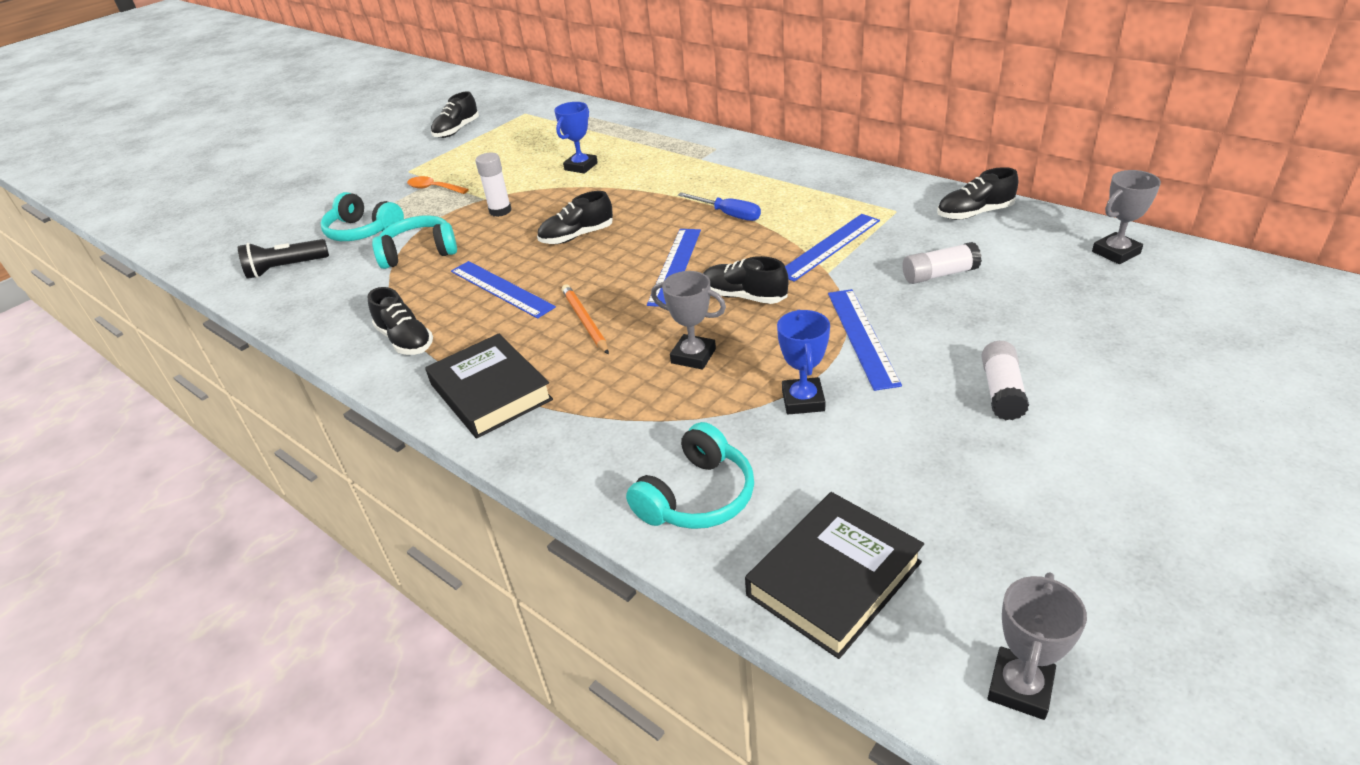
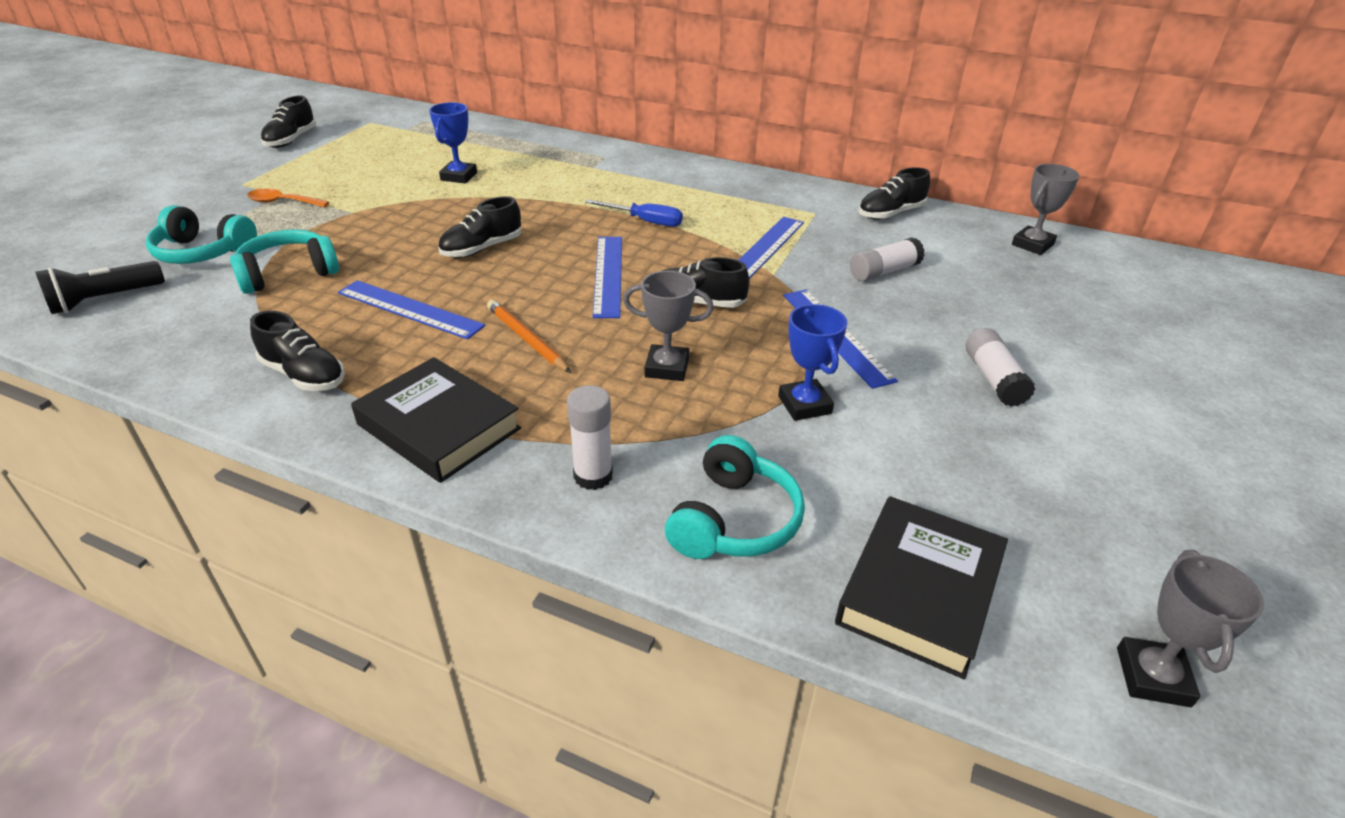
camera: 20 degrees left, 0 degrees up
(500, 211) = (377, 225): white glue stick -> white glue stick (593, 476)

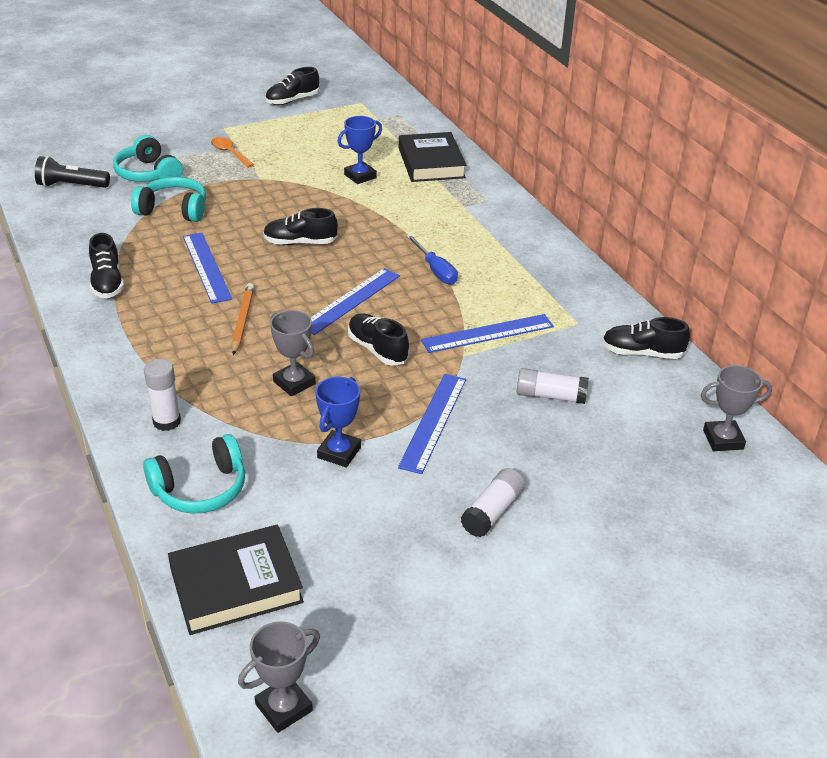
camera: 40 degrees right, 0 degrees up
(438, 427) = (131, 349): black book -> black book (431, 163)

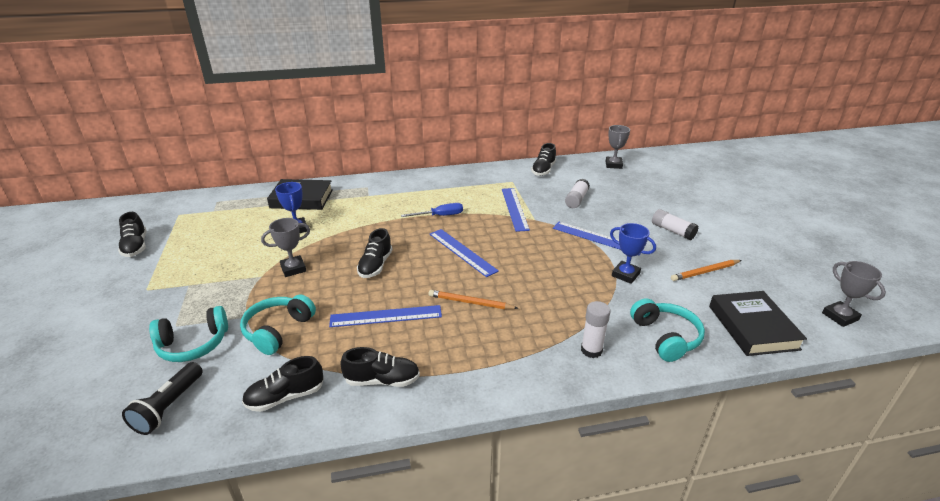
camera: 75 degrees left, 5 degrees down
(230, 153) = (200, 289): orange spoon -> none
(294, 383) = (552, 285): grey trophy -> grey trophy (293, 269)
(372, 544) = (705, 272): none -> orange pencil
(377, 349) = (521, 248): black shoe -> black shoe (285, 397)

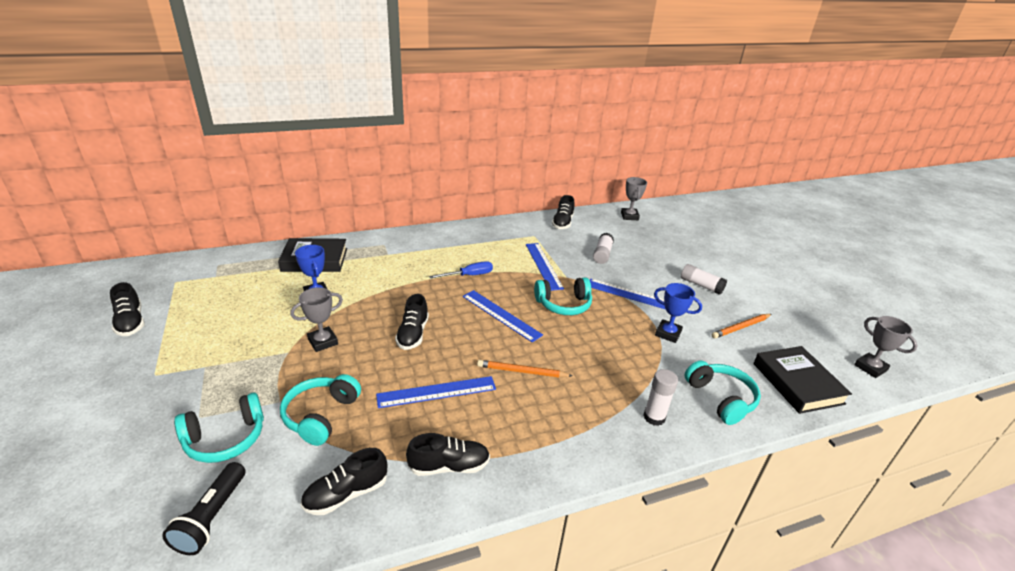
camera: 10 degrees left, 0 degrees up
(526, 244) = (563, 304): none -> turquoise headphones

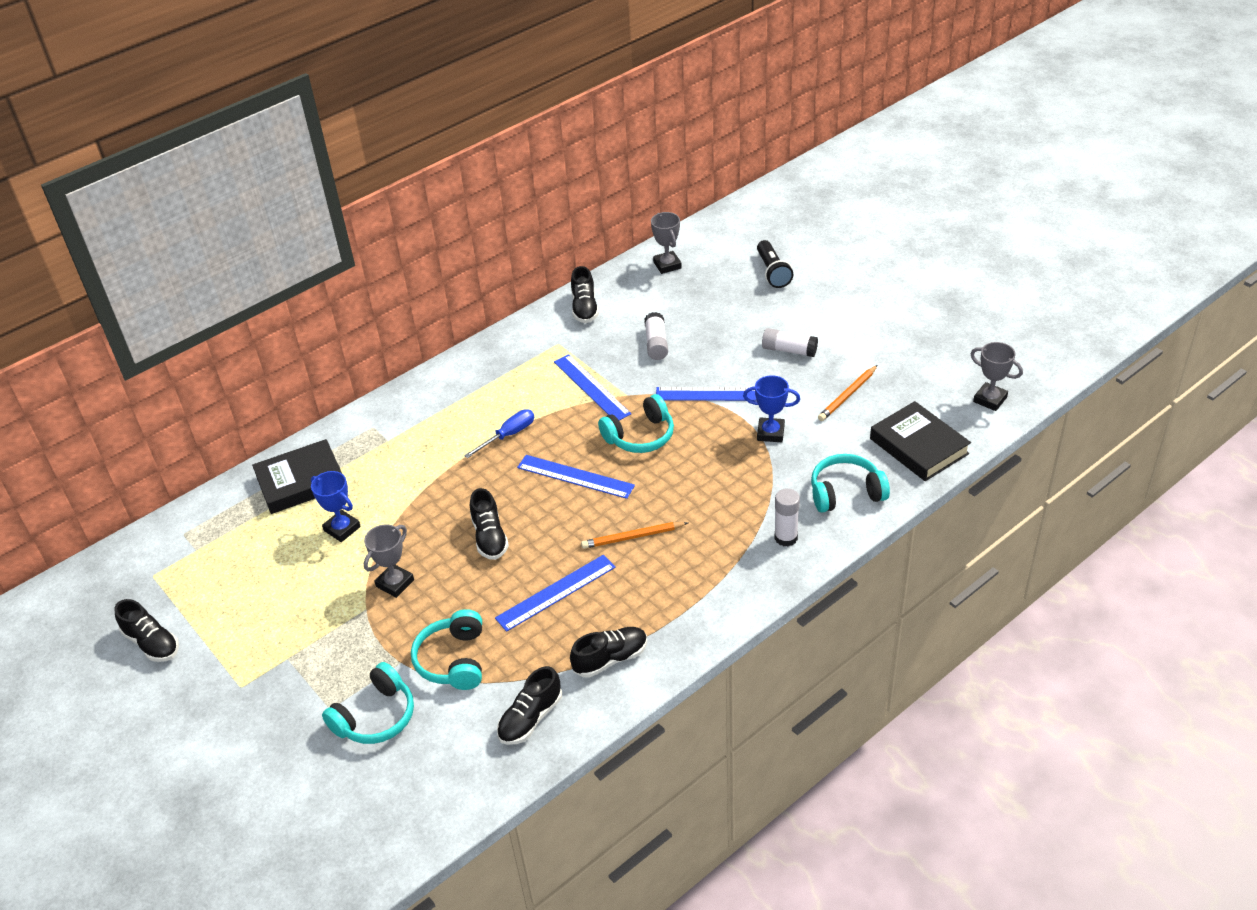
camera: 15 degrees left, 10 degrees up
(212, 517) = (422, 782): black flashlight -> black flashlight (772, 272)
(721, 398) = (846, 492): turquoise headphones -> turquoise headphones turned 60 degrees counterclockwise

